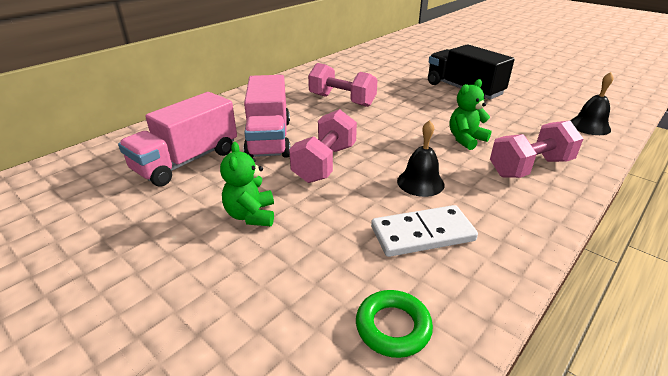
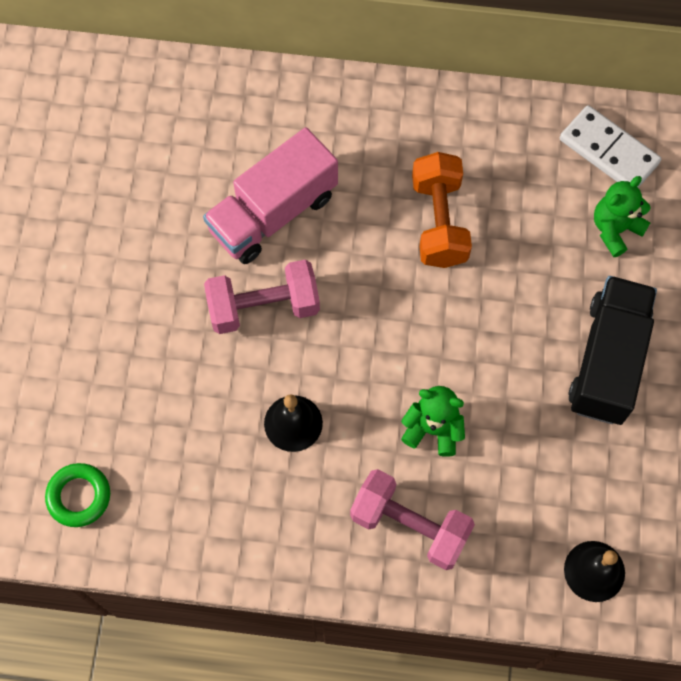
camera: 55 degrees right, 35 degrees up
(187, 161) = (171, 172): pink truck -> none
(251, 215) = (131, 304): green teddy bear -> green teddy bear (615, 229)
(342, 100) = (439, 221): pink dumbbell -> orange dumbbell
(422, 234) = (204, 466): white domino -> white domino (608, 151)

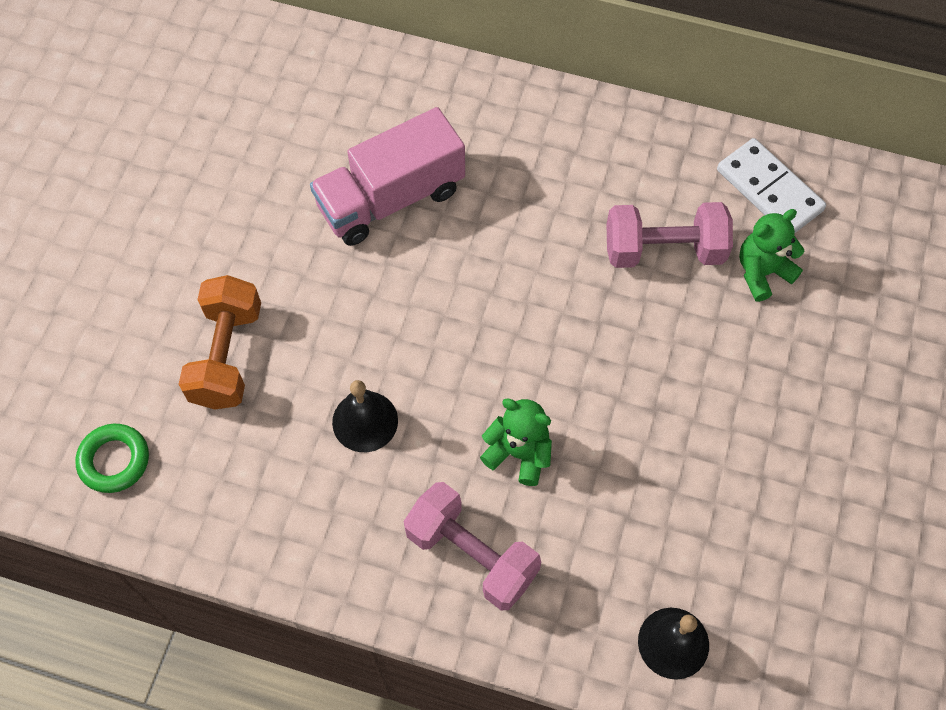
camera: 10 degrees right, 5 degrees down
(263, 307) = (359, 293): pink dumbbell -> pink dumbbell (664, 250)
(439, 221) = (569, 235): orange dumbbell -> orange dumbbell (227, 355)
(607, 360) = (729, 411): black truck -> none

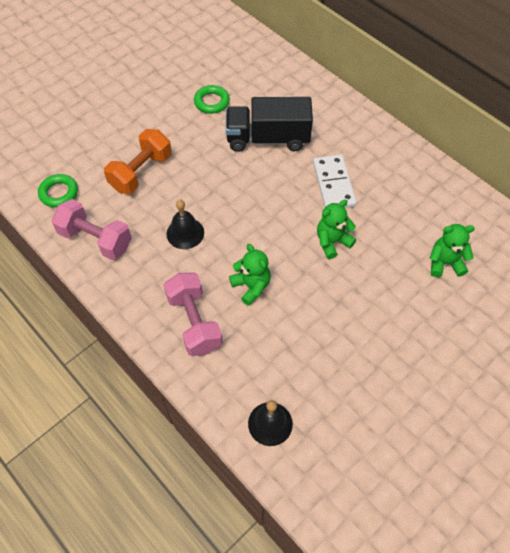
camera: 30 degrees right, 5 degrees down
(261, 177) = (212, 102): none -> green ring
(391, 198) = (268, 138): pink truck -> black truck
(590, 321) = (332, 242): none -> green teddy bear
(664, 250) = (395, 226): pink dumbbell -> pink dumbbell (96, 239)
(769, 190) = (476, 224): white domino -> white domino (333, 184)

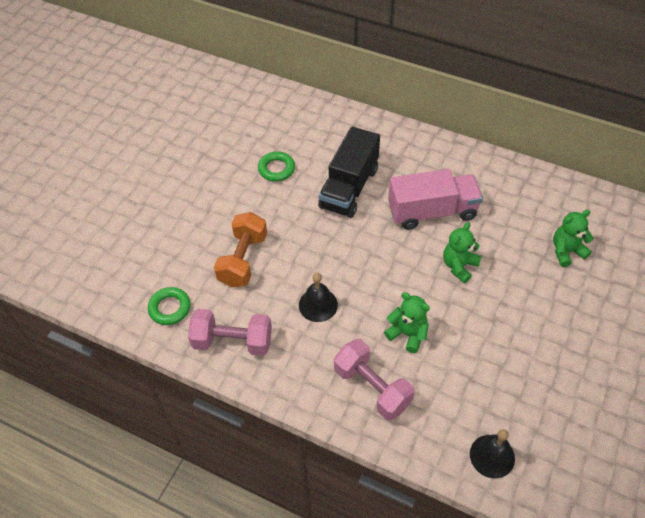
camera: 20 degrees left, 5 degrees down
(268, 138) = (349, 188): black truck -> black truck turned 45 degrees counterclockwise
(333, 184) = (432, 212): white domino -> pink truck

